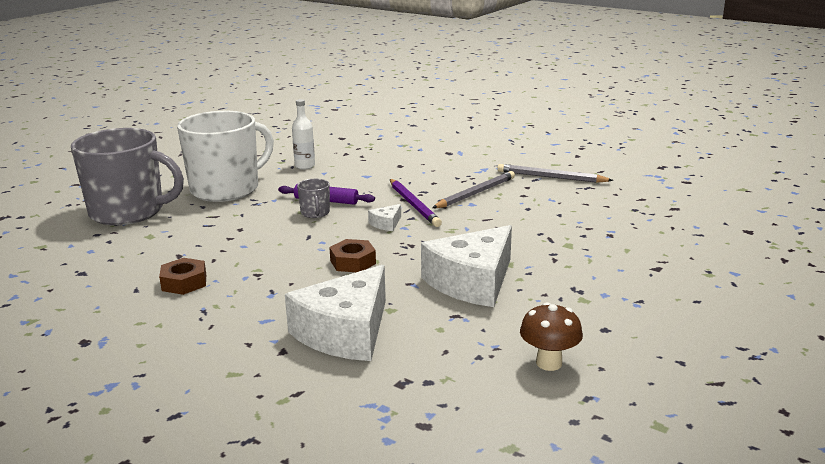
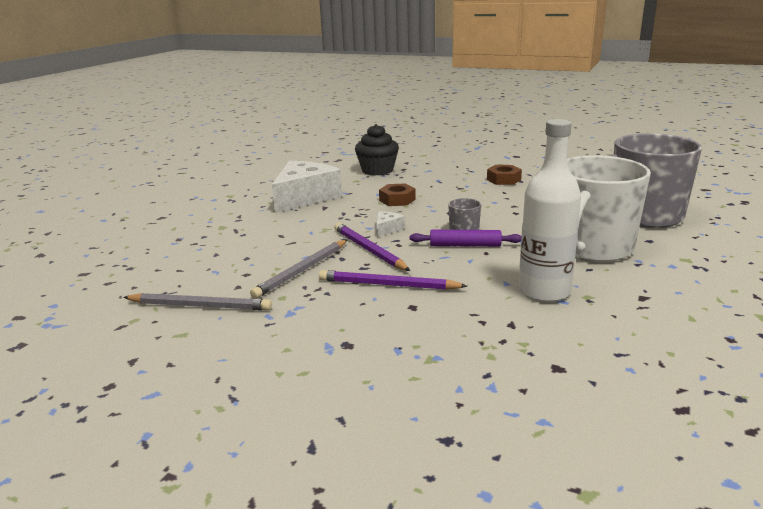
camera: 170 degrees right, 0 degrees up
(305, 166) = (544, 291): white bottle -> white bottle, size x1.78
(345, 332) = (377, 170): white cheese -> black cupcake
(409, 178) = (388, 285): none -> purple pencil
(549, 363) = (263, 171): brown mushroom -> none

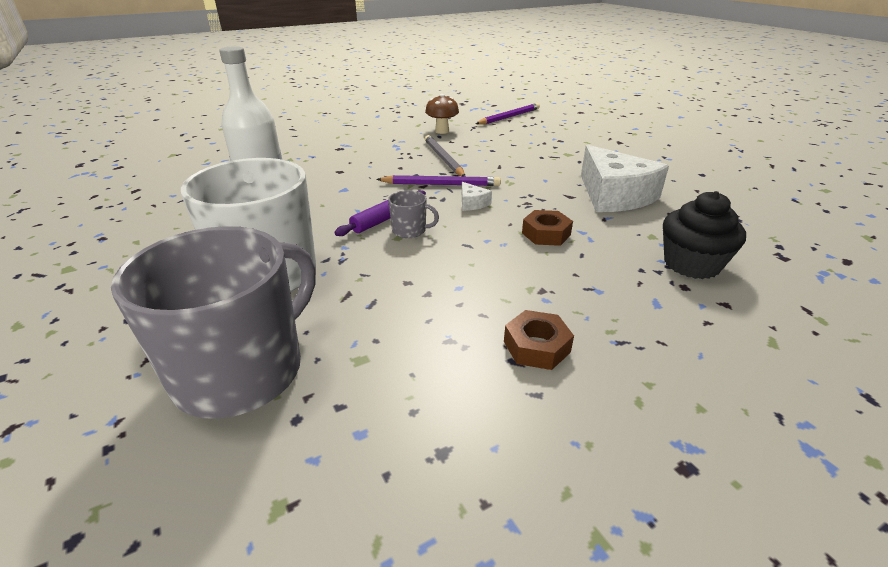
camera: 125 degrees right, 10 degrees up
(199, 306) = (442, 131): grey pencil -> brown mushroom
(388, 285) = (377, 174): purple pencil -> purple pencil (509, 117)

